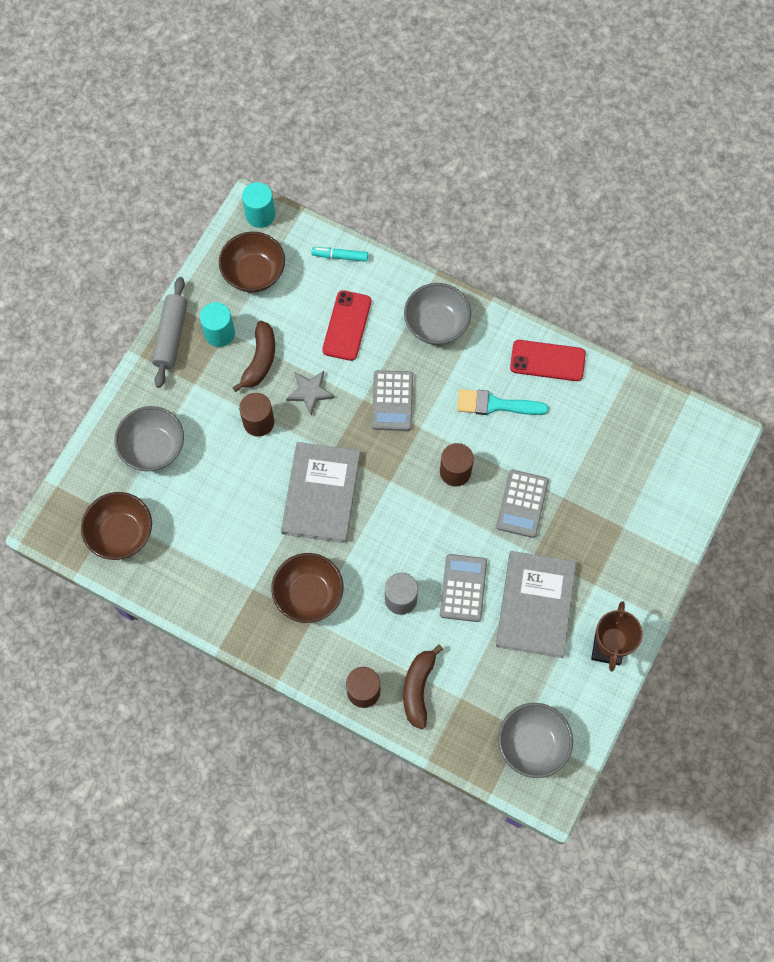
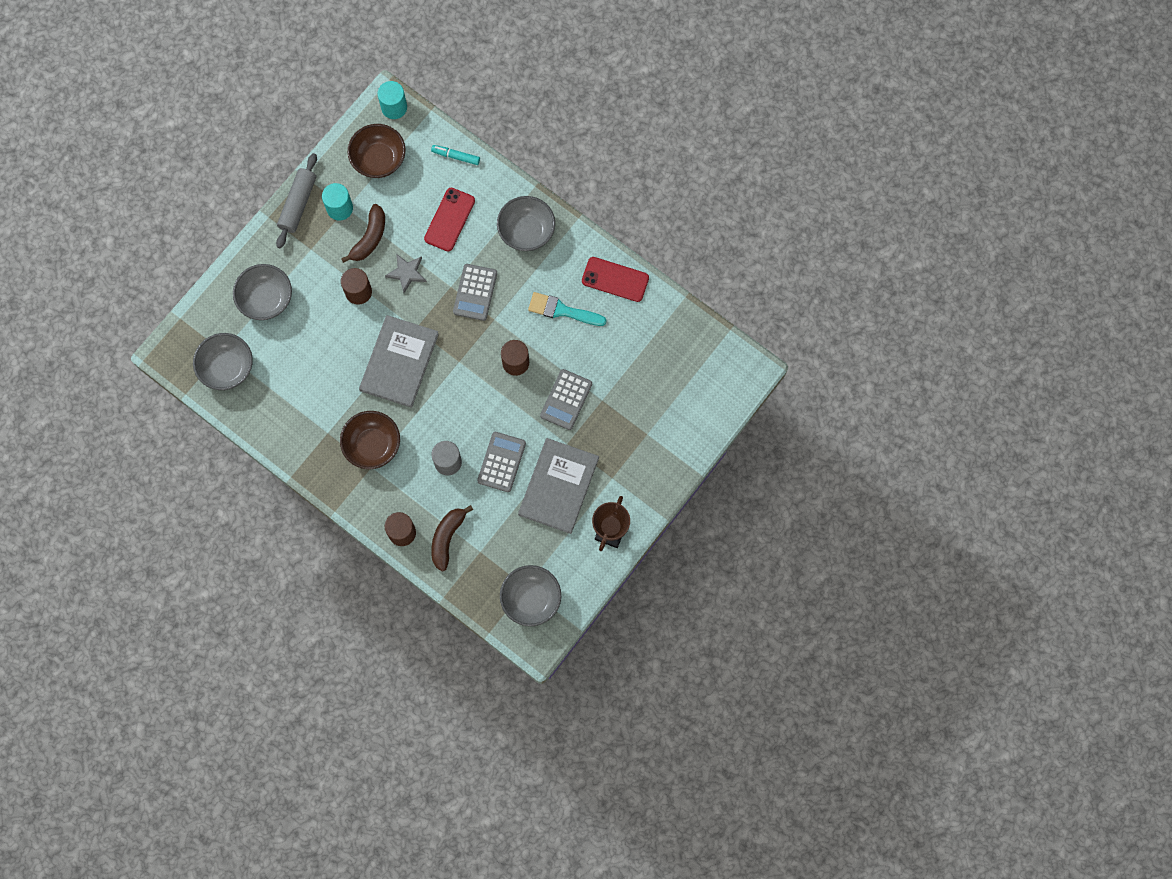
camera: 10 degrees right, 5 degrees up
(121, 533) = (227, 368): brown bowl -> grey bowl

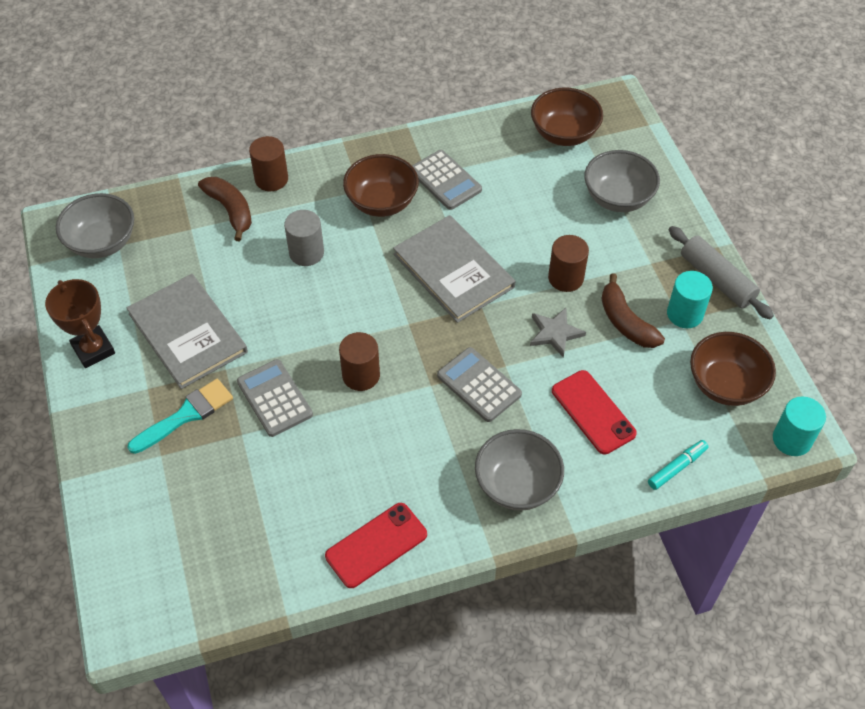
camera: 125 degrees right, 20 degrees down
(227, 368) = (564, 134): grey bowl -> brown bowl
(501, 462) = (263, 298): grey calculator -> grey calculator (445, 180)
(562, 310) = (384, 460): turquoise brush -> turquoise brush (186, 415)

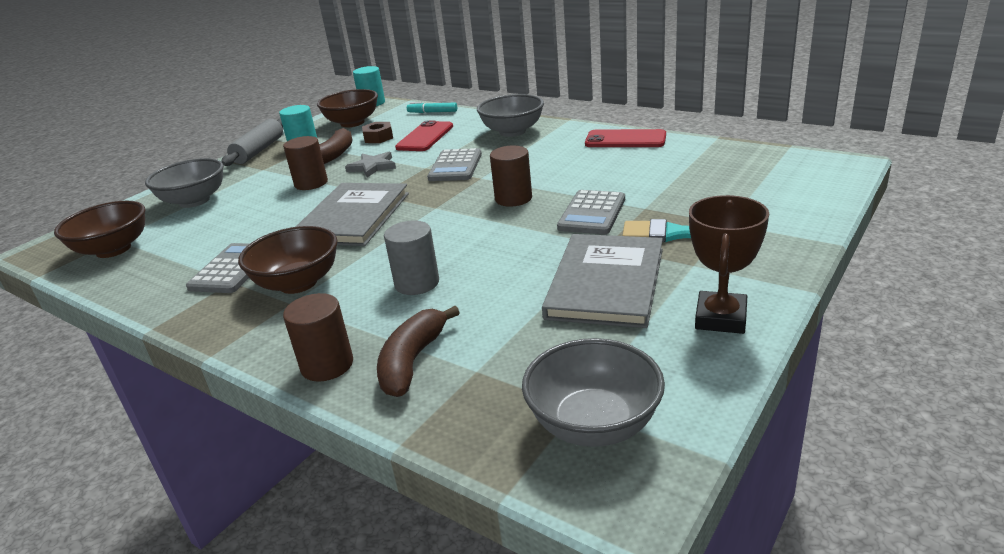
camera: 125 degrees left, 25 degrees down
(640, 378) = (378, 137): none -> brown nut

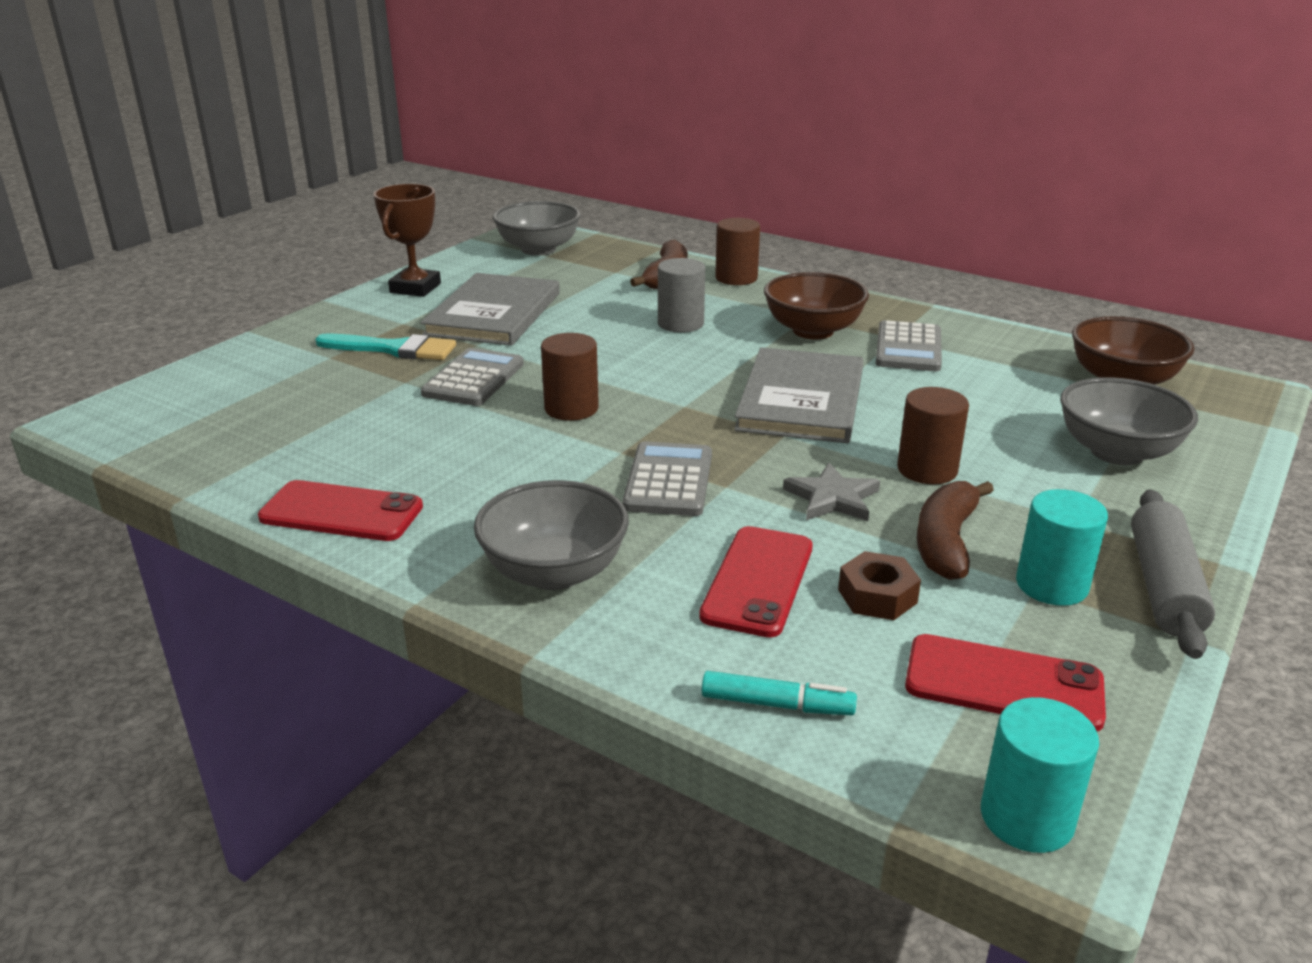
camera: 175 degrees right, 0 degrees up
(352, 123) = (1003, 683): brown bowl -> red phone

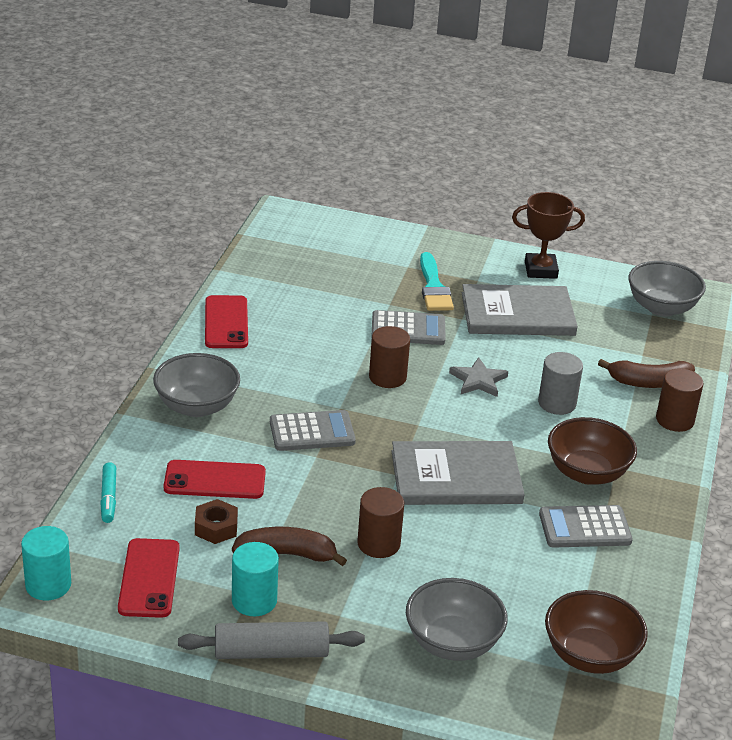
camera: 70 degrees right, 5 degrees up
(832, 498) = (320, 502): grey star -> grey star (478, 380)

